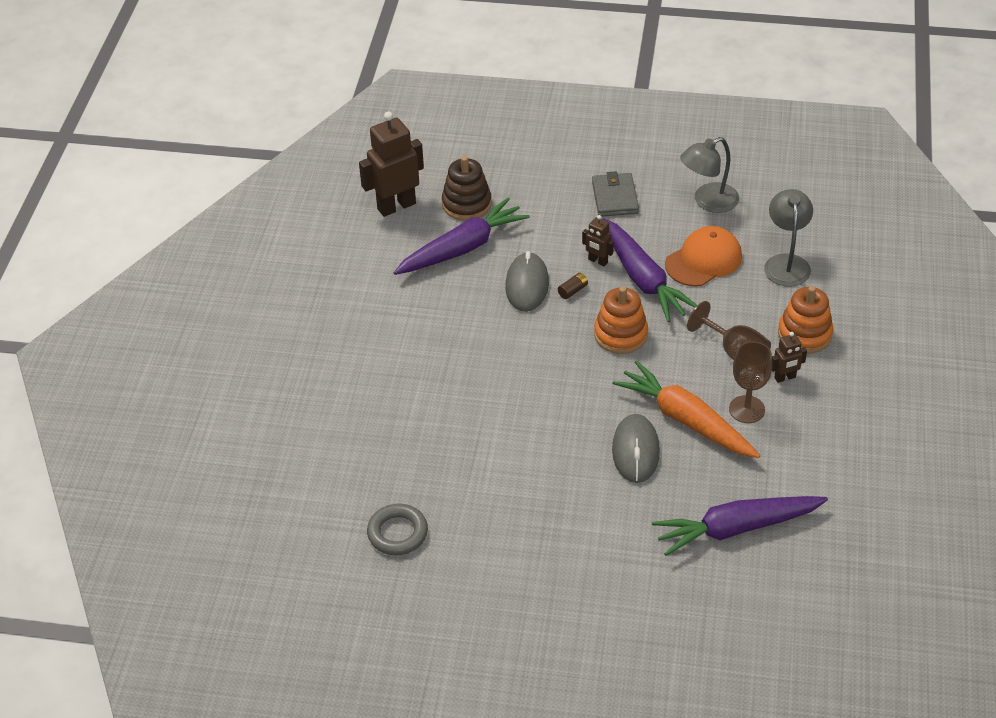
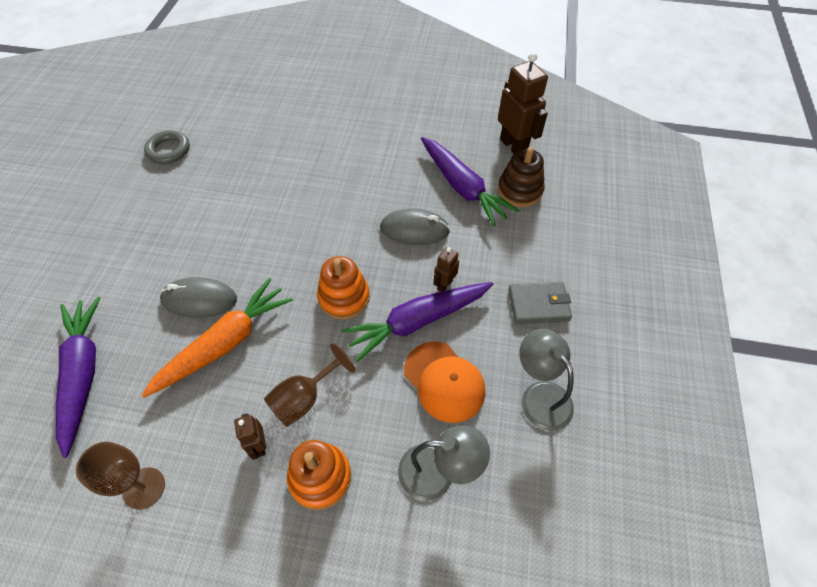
camera: 90 degrees right, 10 degrees up
(573, 291) = (405, 263): brown battery -> none
(747, 409) = (224, 400): brown goblet -> brown goblet (144, 488)

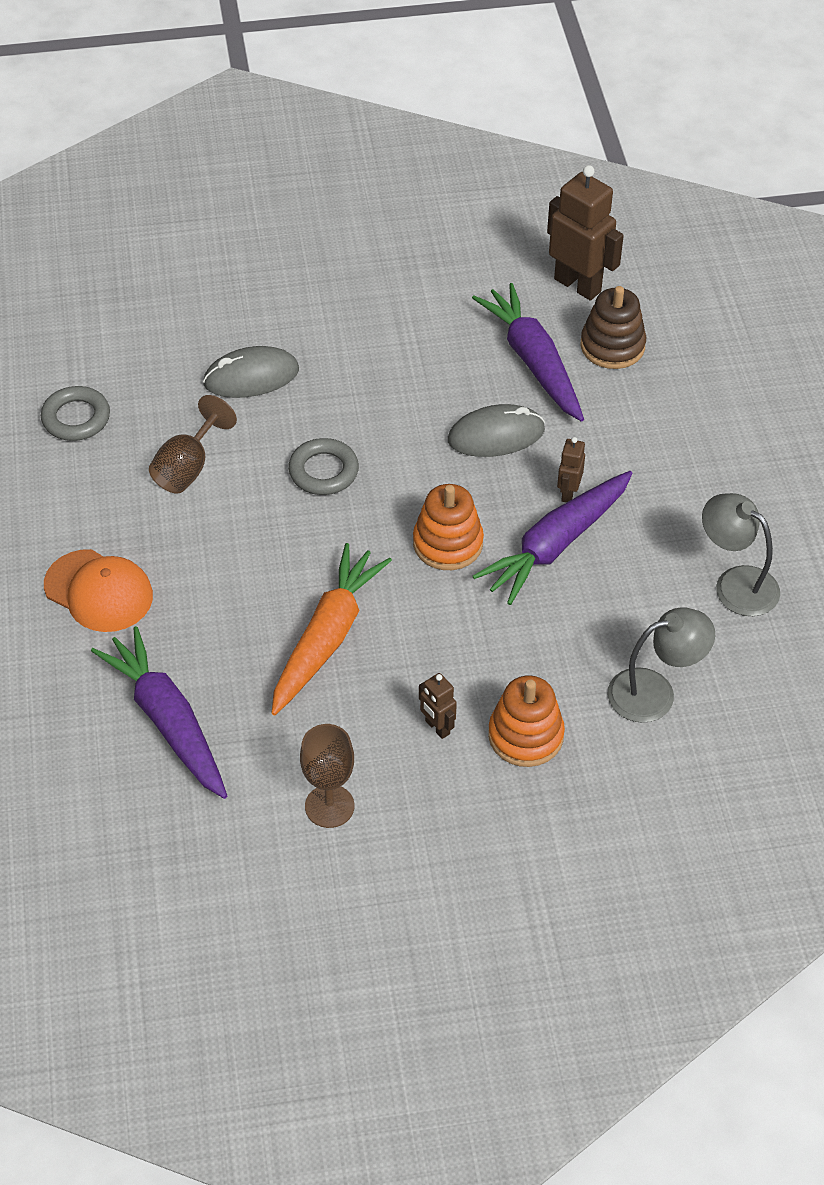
camera: 20 degrees left, 5 degrees down
(199, 300) = (260, 598): grey mouse -> grey mouse (251, 377)
(291, 223) = (323, 471): none -> grey ring
(304, 398) = (462, 666): brown goblet -> brown goblet (188, 467)
(444, 381) = (619, 600): orange cap -> orange cap (99, 591)
(462, 187) = (533, 361): purple carrot -> purple carrot turned 150 degrees counterclockwise
(538, 305) = (695, 485): grey wallet -> none

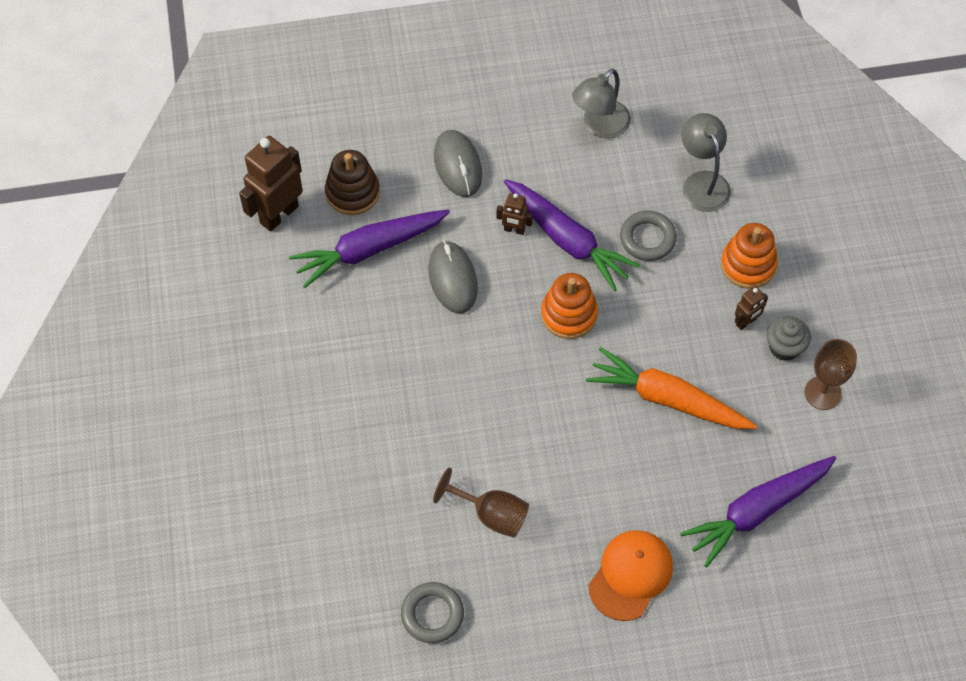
camera: 90 degrees left, 10 degrees up
(251, 377) = (383, 469): grey mouse -> grey mouse (458, 165)
(323, 471) = (494, 407): grey ring -> grey ring (647, 238)
(399, 768) = (784, 347): none -> grey cupcake

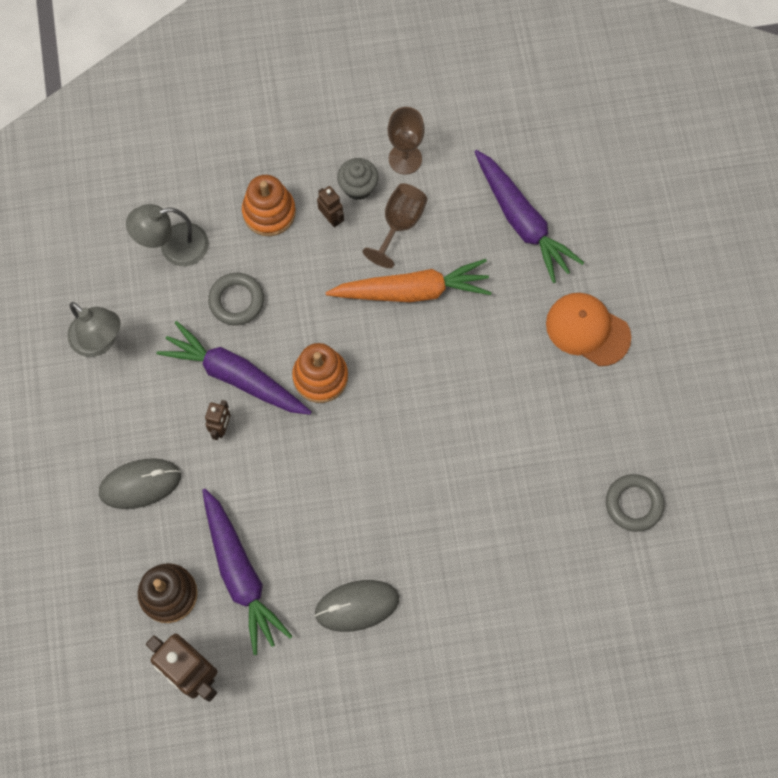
camera: 90 degrees left, 10 degrees up
(453, 279) = (277, 488): grey mouse -> grey mouse (357, 606)
(491, 514) = (533, 451): brown goblet -> brown goblet (399, 224)
(567, 240) = (235, 376): purple carrot -> purple carrot turned 105 degrees counterclockwise
(667, 399) = (412, 291): orange carrot -> orange carrot turned 120 degrees counterclockwise

